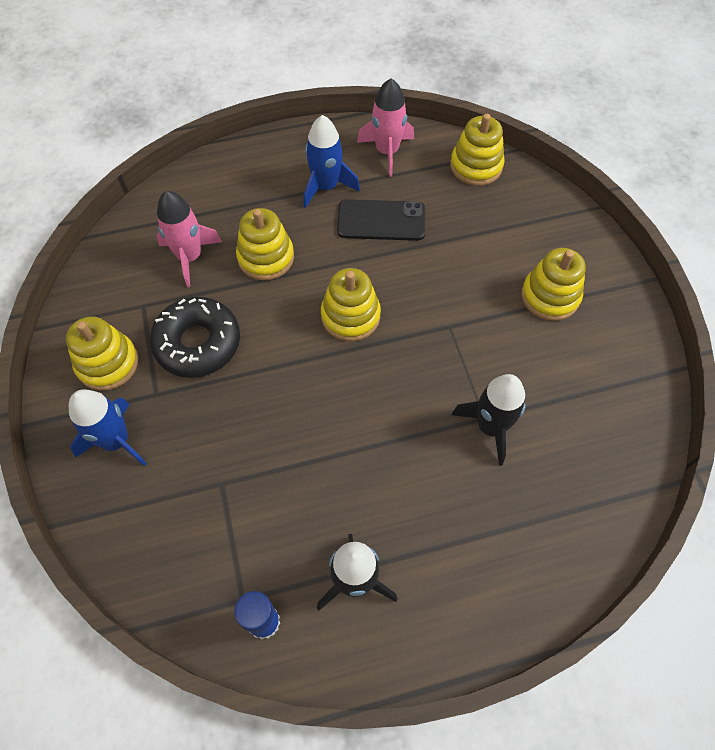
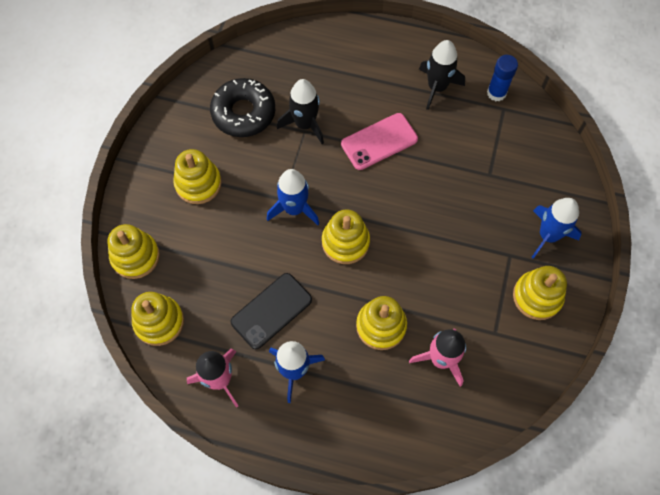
camera: 150 degrees left, 5 degrees up
(198, 343) = (465, 278): black donut -> black donut (243, 113)
(381, 220) = (271, 311): black phone -> black phone turned 75 degrees counterclockwise
(385, 453) = (379, 142): none -> pink phone
(429, 322) = (294, 209): none -> blue rocket
(546, 203) = (135, 256): none -> yellow stacking toy

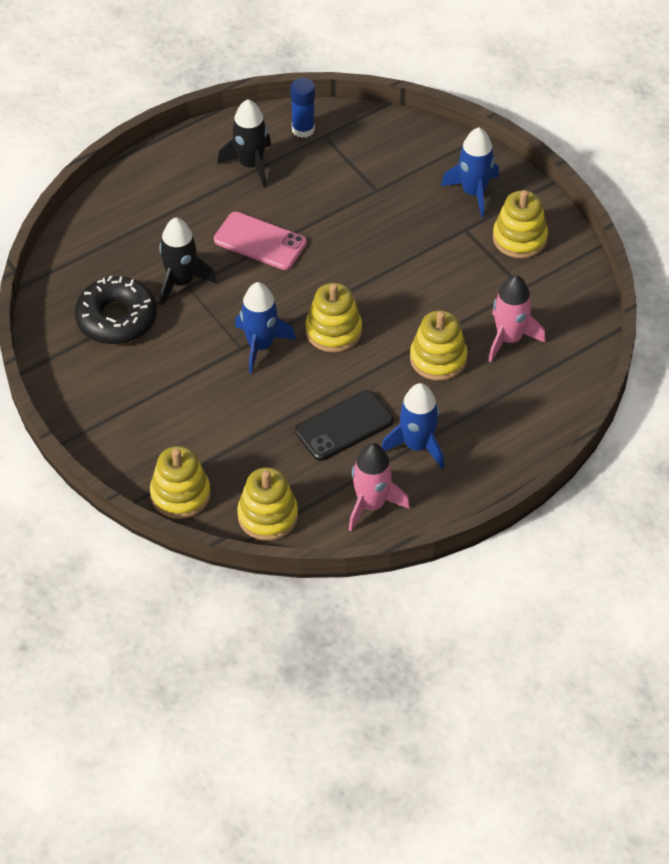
camera: 50 degrees left, 15 degrees down
(198, 183) = (155, 400): yellow stacking toy -> none
(271, 311) = (344, 426): black phone -> black phone turned 60 degrees clockwise
(379, 142) = (260, 241): pink phone -> pink phone turned 75 degrees counterclockwise

